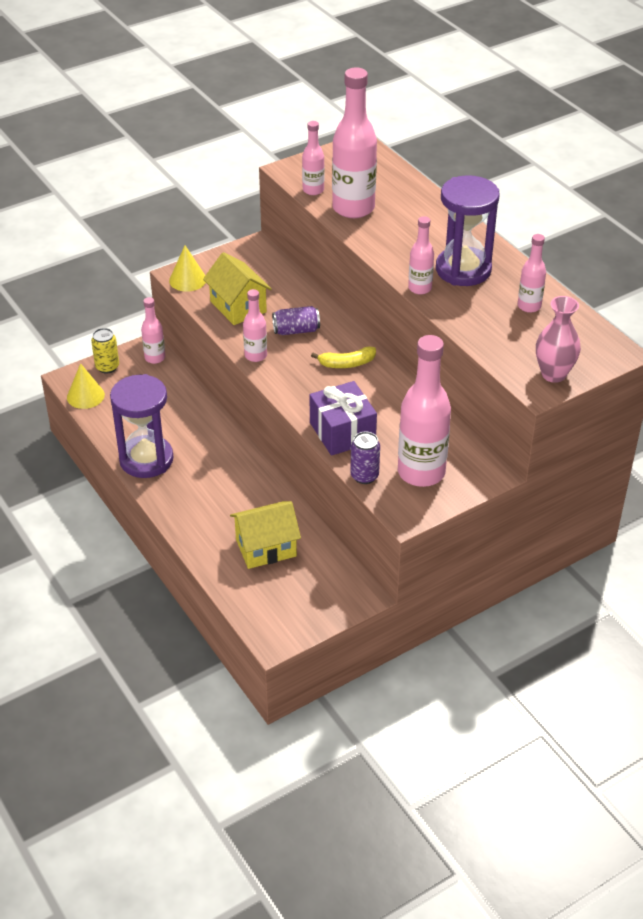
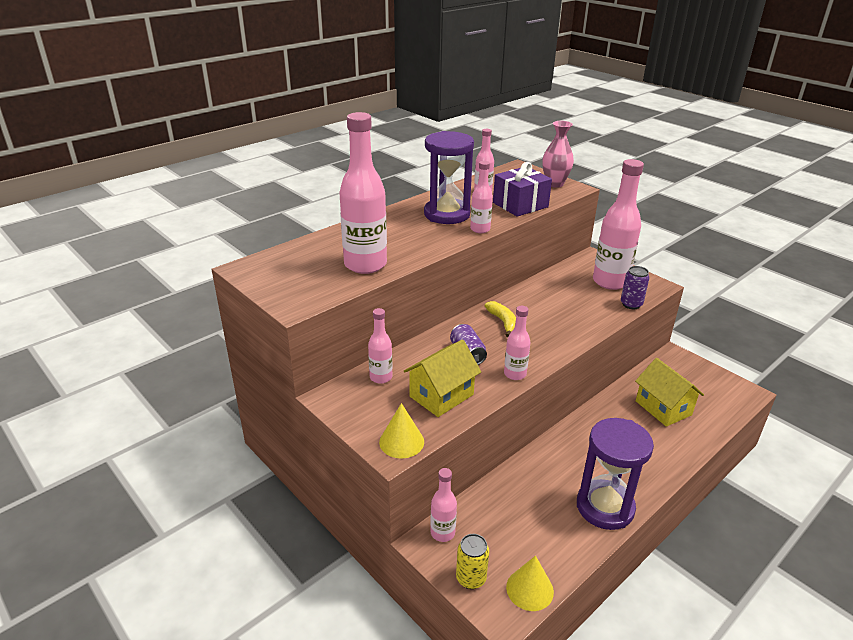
camera: 100 degrees left, 10 degrees down
(313, 190) = (335, 288): pink bottle -> pink bottle (381, 377)
(342, 432) = (589, 318): purple gift -> purple gift (520, 205)

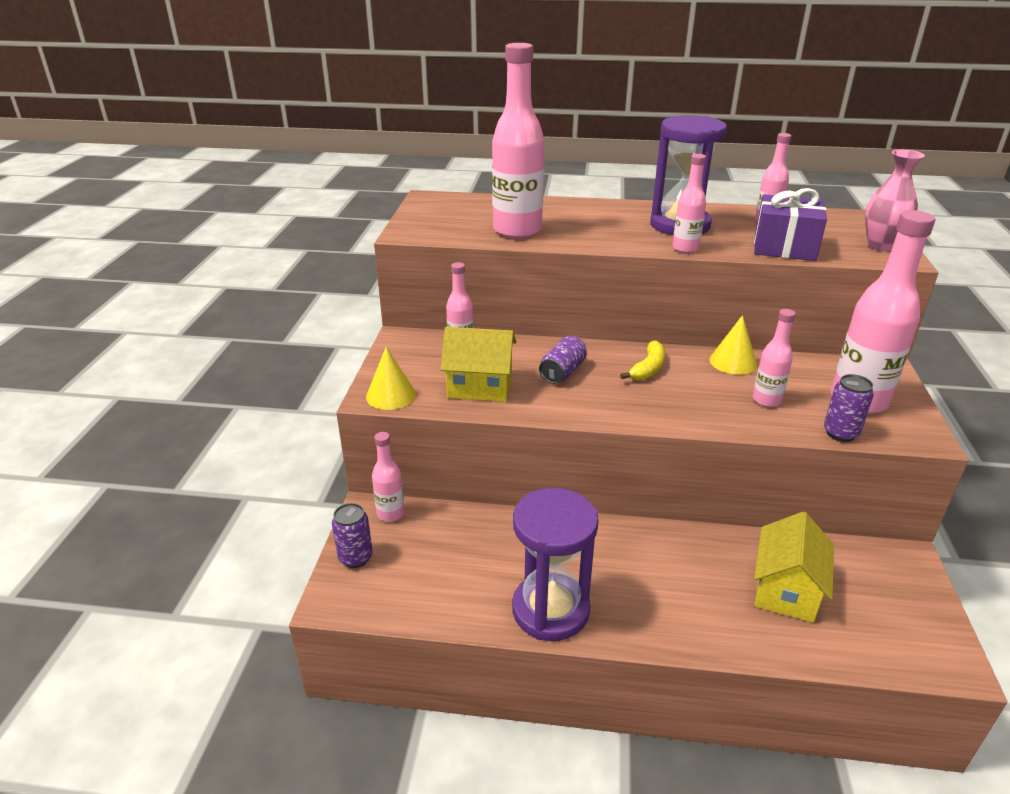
camera: 50 degrees right, 0 degrees up
(471, 578) = (355, 557): yellow can -> purple can
(515, 374) = (573, 411): pink bottle -> pink bottle (766, 400)
(529, 589) = (380, 603): yellow cone -> yellow cone (733, 362)

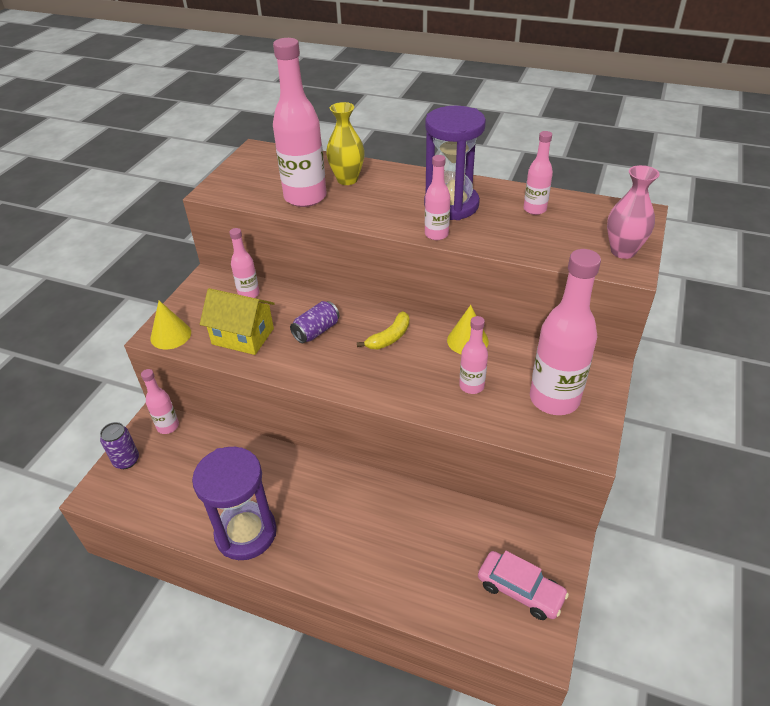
camera: 15 degrees right, 10 degrees up
(551, 214) = (347, 179): none -> yellow vase
(784, 247) = (528, 243): purple gift -> none
(786, 590) = (439, 552): yellow house -> none
(840, 433) = (515, 431): purple can -> none
(894, 611) = (520, 590): none -> pink car

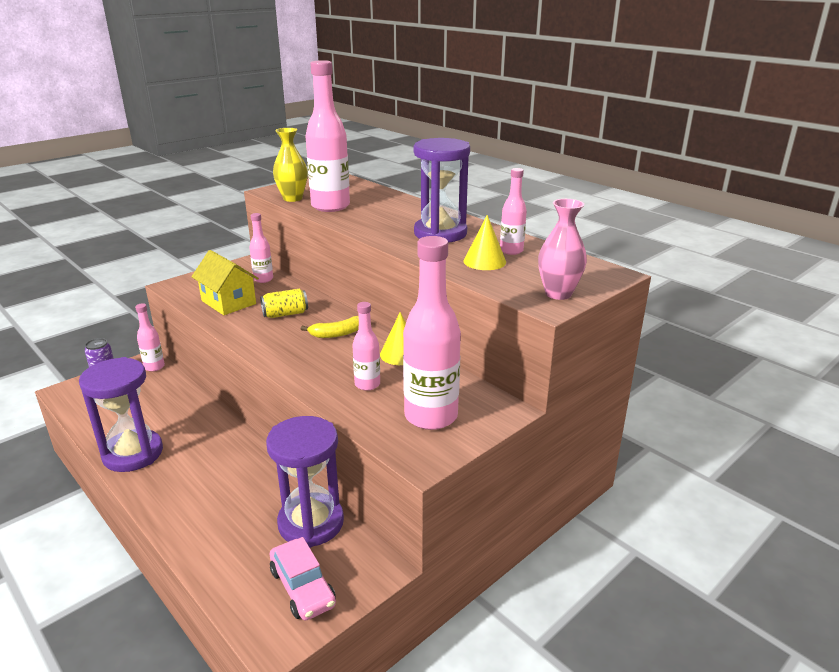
camera: 25 degrees right, 15 degrees down
(170, 335) = (181, 288): yellow cone -> yellow cone (484, 261)
(316, 331) = (285, 314): purple can -> yellow can
(347, 179) = (377, 203): yellow vase -> yellow vase (292, 198)
(436, 234) = (402, 247): pink bottle -> none
(474, 528) = (311, 523): none -> purple hourglass

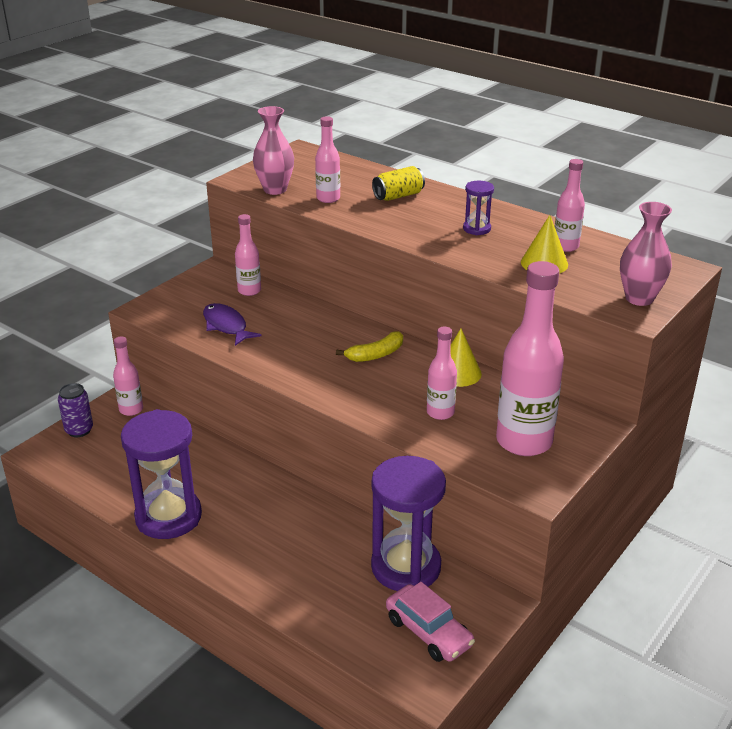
camera: 10 degrees left, 5 degrees up
(228, 302) = (226, 326): yellow house -> purple fish
(285, 314) = (302, 335): yellow can -> yellow can (398, 196)
(292, 198) = (275, 189): yellow vase -> pink vase
(330, 206) = (328, 198): pink bottle -> pink bottle, size x0.52
(440, 233) = (476, 229): purple hourglass -> purple hourglass, size x0.46

